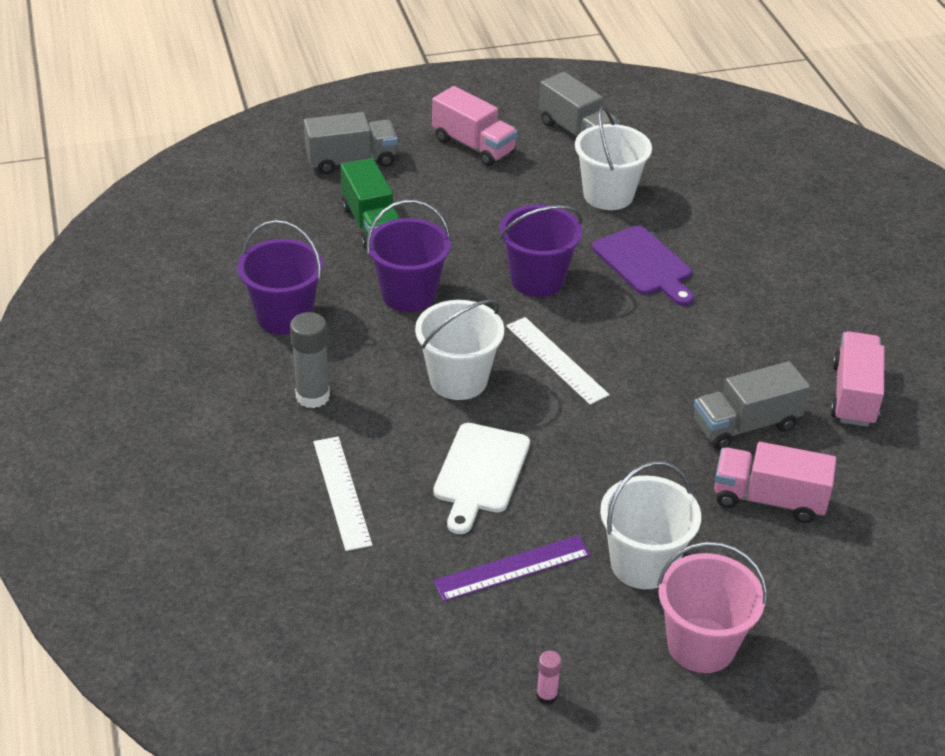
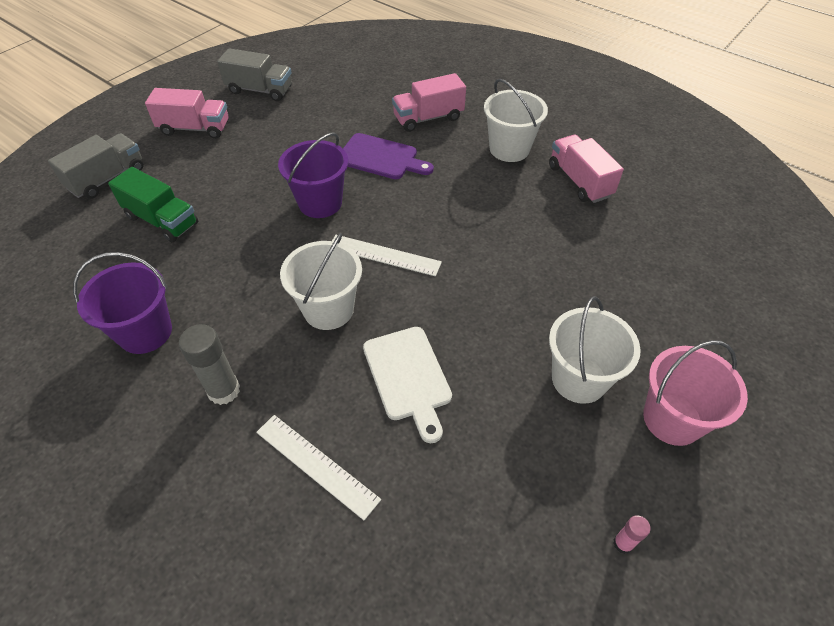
camera: 35 degrees left, 10 degrees up
(409, 294) = (235, 261): purple bucket -> none
(512, 568) = (500, 445): purple ruler -> none
(608, 195) = (316, 122): white bucket -> white bucket (509, 149)
(745, 425) = (542, 235): grey truck -> none
(768, 499) = (603, 280): pink truck -> pink truck (428, 118)

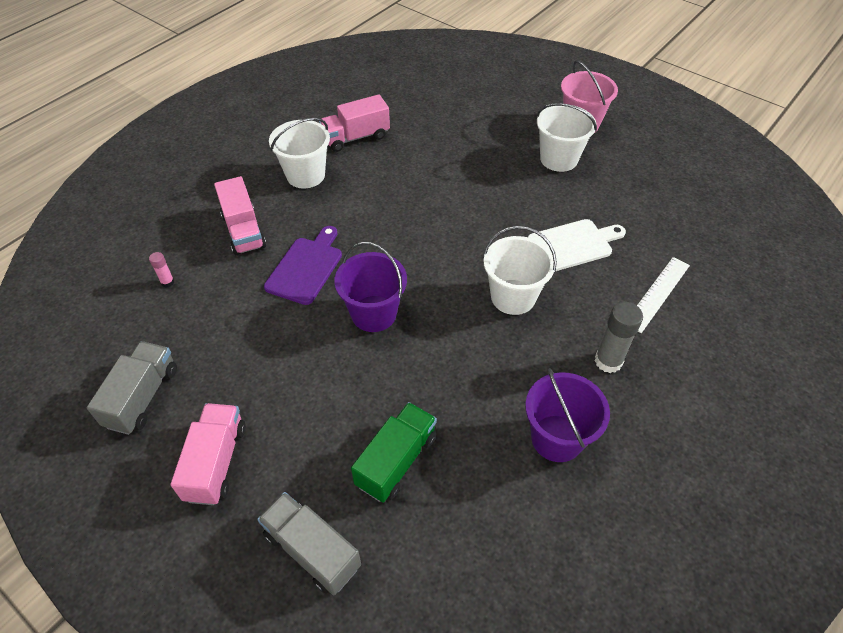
camera: 90 degrees left, 0 degrees up
(384, 255) = (447, 262): white ruler -> none
(623, 543) = (666, 154): pink glue stick -> pink glue stick (167, 282)

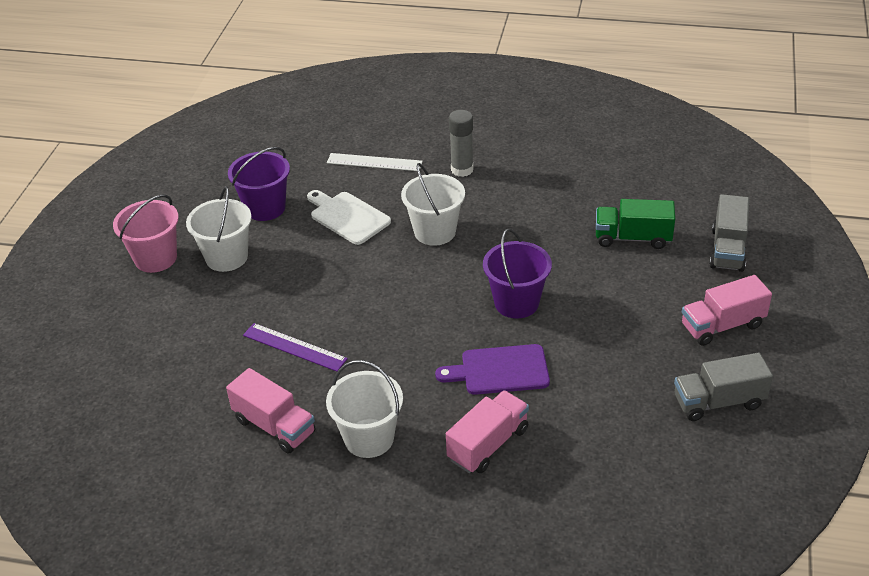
camera: 115 degrees left, 10 degrees down
(167, 282) = (598, 465): pink glue stick -> none
(425, 166) = (294, 347): none -> purple ruler
(557, 438) = (548, 175): purple bucket -> purple bucket (265, 208)

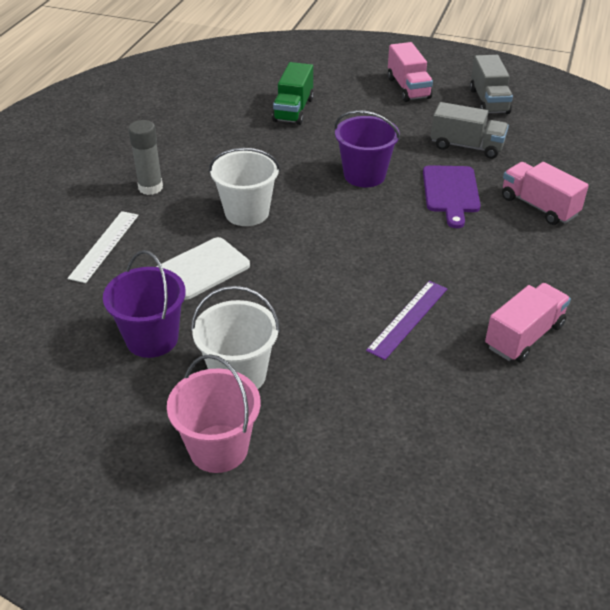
camera: 85 degrees left, 0 degrees up
(369, 438) = (536, 272): white bucket -> none
(727, 249) = (321, 73): grey truck -> grey truck (467, 146)

